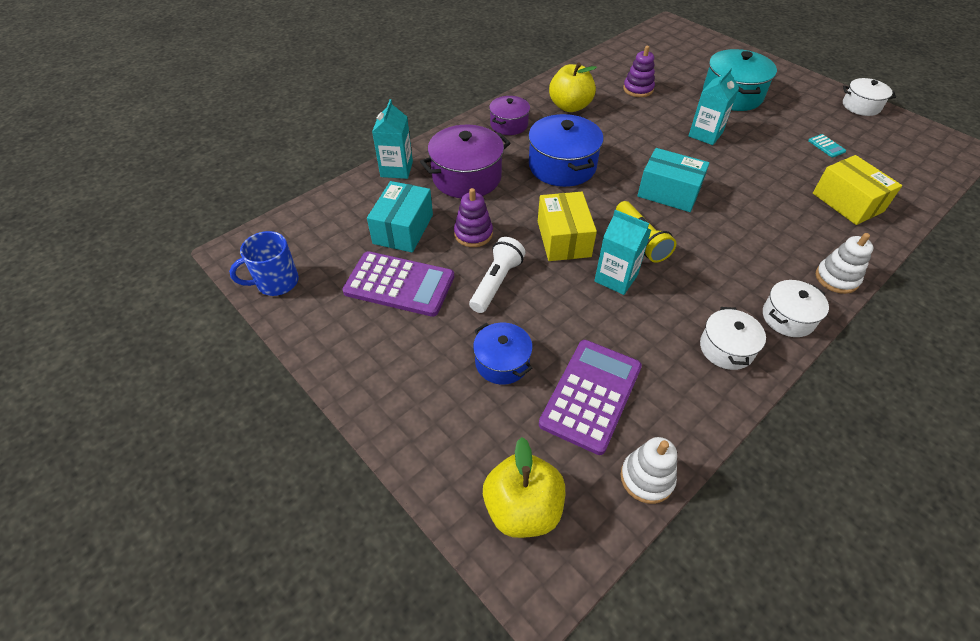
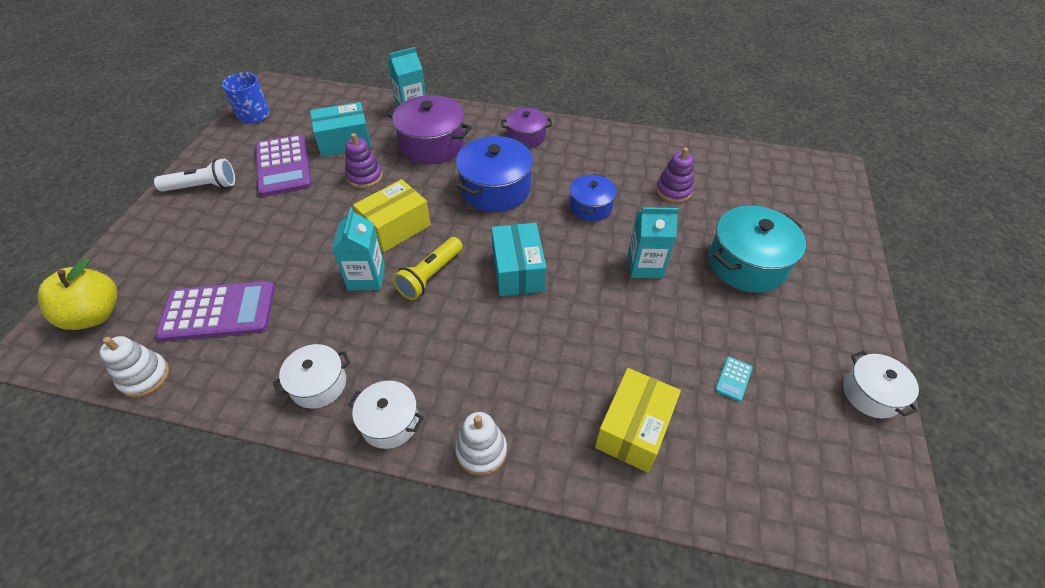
camera: 55 degrees right, 0 degrees up
(496, 283) = (315, 211): white flashlight -> white flashlight (202, 187)
(502, 362) = (230, 249): blue pot -> blue pot (590, 207)
(570, 106) = (592, 159): yellow apple -> none

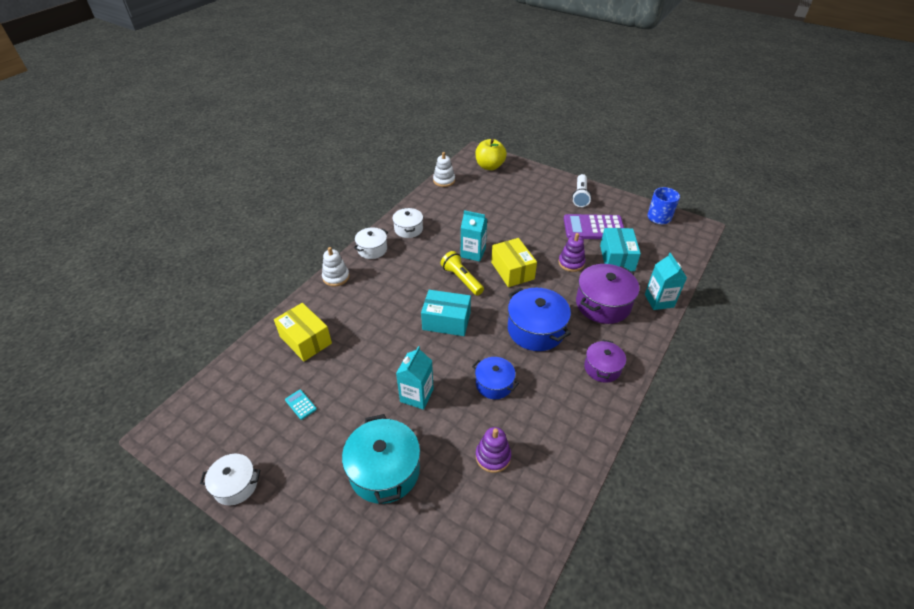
camera: 110 degrees right, 5 degrees down
(218, 312) = (473, 200): purple calculator -> none

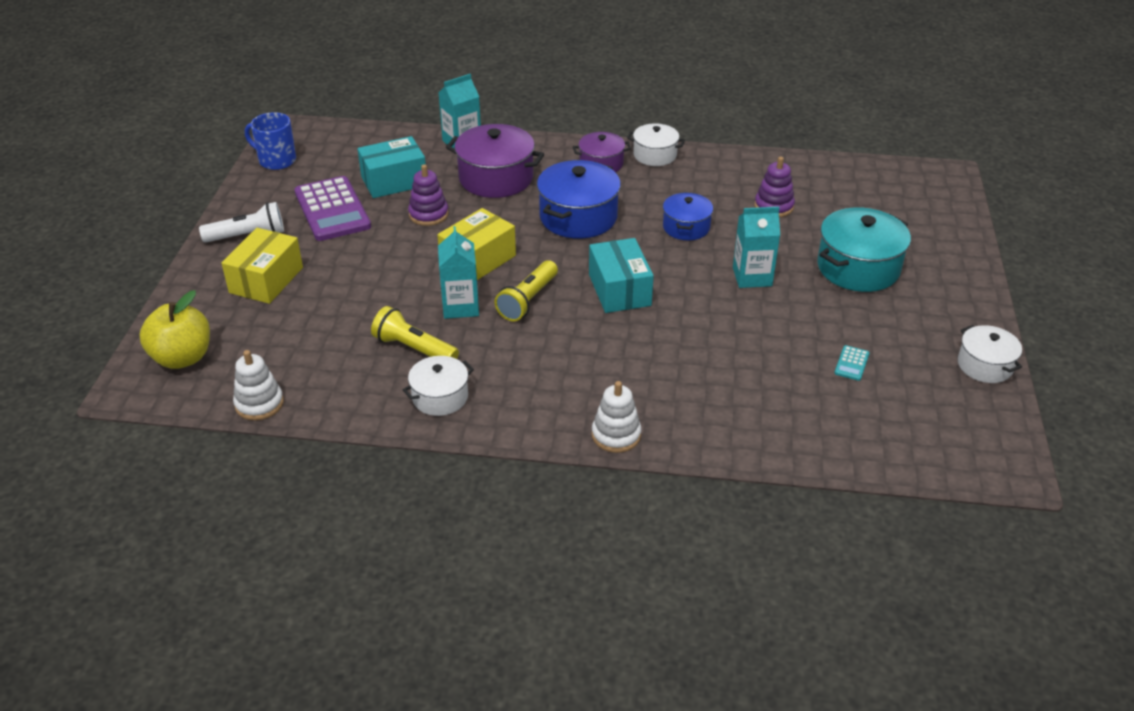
camera: 115 degrees left, 5 degrees down
(305, 340) = (759, 408): yellow box -> yellow box (266, 280)
(372, 249) = (521, 420): white pot -> white pot (655, 155)
(449, 229) = (414, 349): none -> yellow flashlight

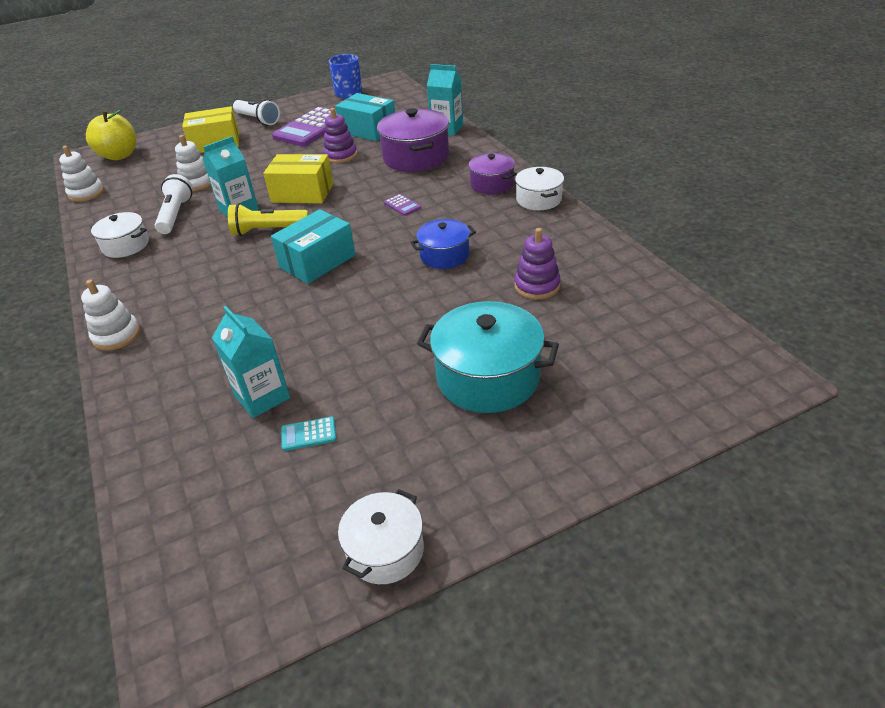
camera: 60 degrees right, 0 degrees up
(356, 317) = (197, 183): none -> white stacking toy
(414, 349) = (176, 215): yellow flashlight -> white flashlight
(578, 217) = (402, 205): blue pot -> purple calculator
(752, 277) = (403, 318): turquoise carton -> turquoise carton (262, 397)

